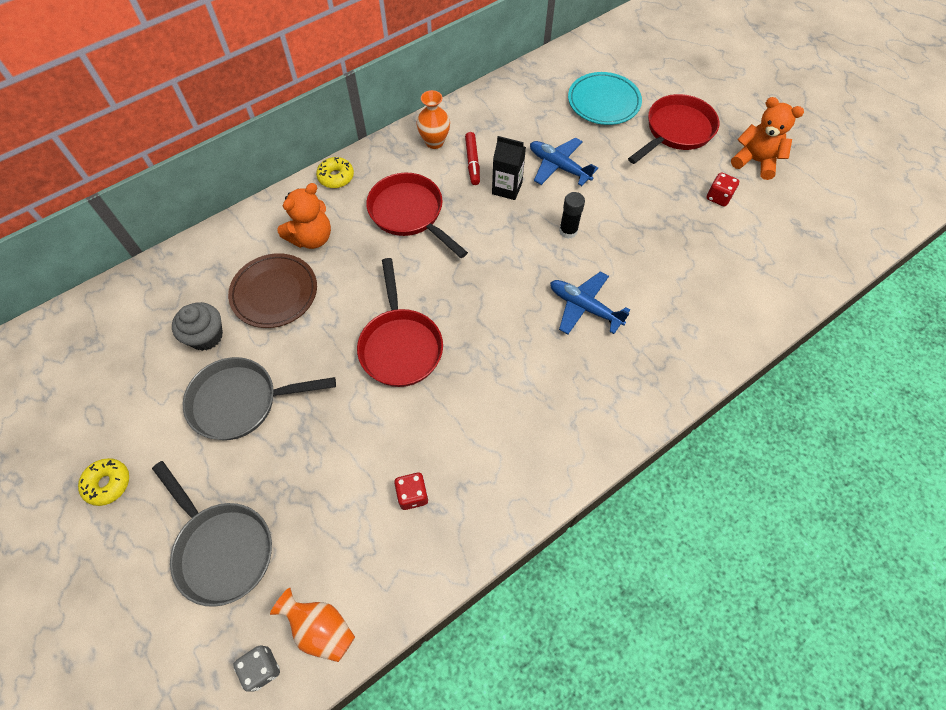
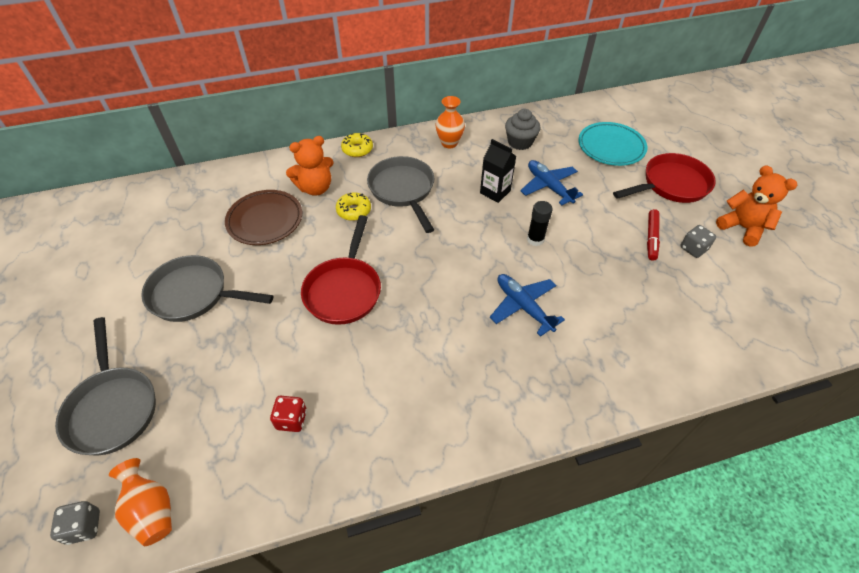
camera: 20 degrees right, 10 degrees down
(108, 484) = (60, 324): yellow donut -> yellow donut (354, 211)
(206, 336) = (196, 237): grey cupcake -> grey cupcake (520, 142)
(409, 213) = (403, 190): red pan -> grey pan
(472, 162) = (474, 165): red marker -> red marker (651, 238)
(718, 197) = (693, 249): red dice -> grey dice

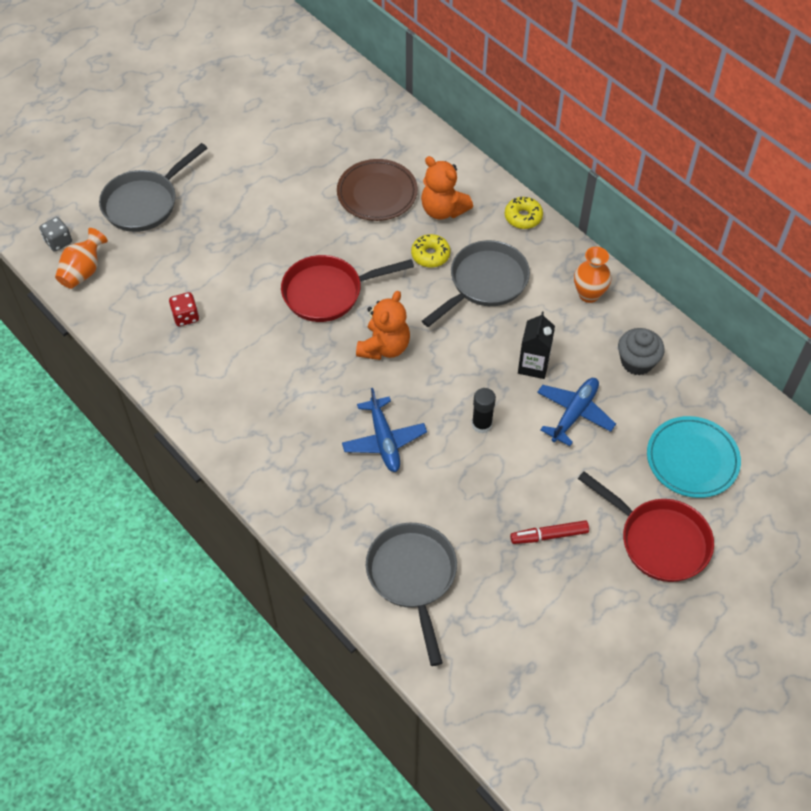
camera: 65 degrees right, 5 degrees up
(194, 294) = (267, 190): grey pan -> grey pan (412, 577)
(523, 306) = (384, 440): blue plane -> blue plane turned 135 degrees clockwise
(693, 249) = (556, 581): grey dice -> none
(742, 228) = (624, 630): orange teddy bear -> orange teddy bear (384, 347)

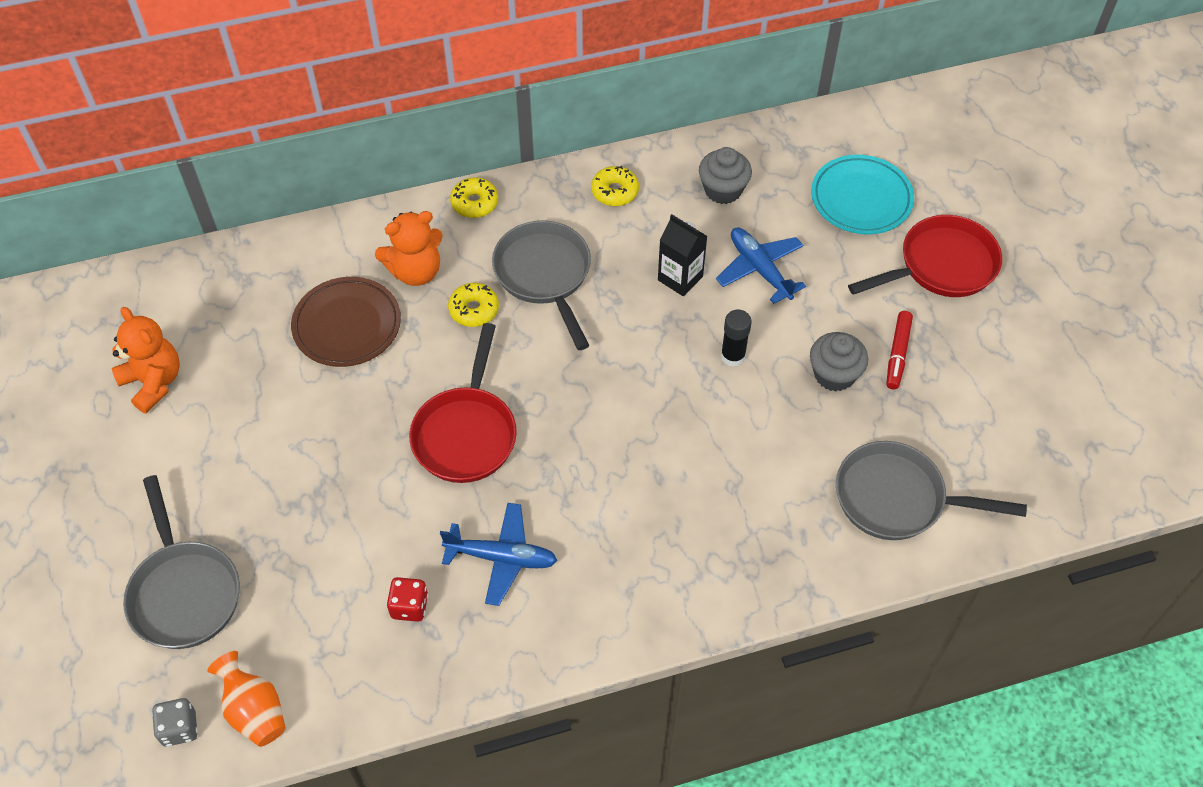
camera: 65 degrees left, 0 degrees up
(384, 347) = (579, 407): orange teddy bear -> orange teddy bear (153, 382)
(384, 440) = (708, 457): blue plane -> blue plane (502, 558)
(503, 497) = (834, 374): none -> grey cupcake
(589, 294) = (615, 191): orange vase -> yellow donut

